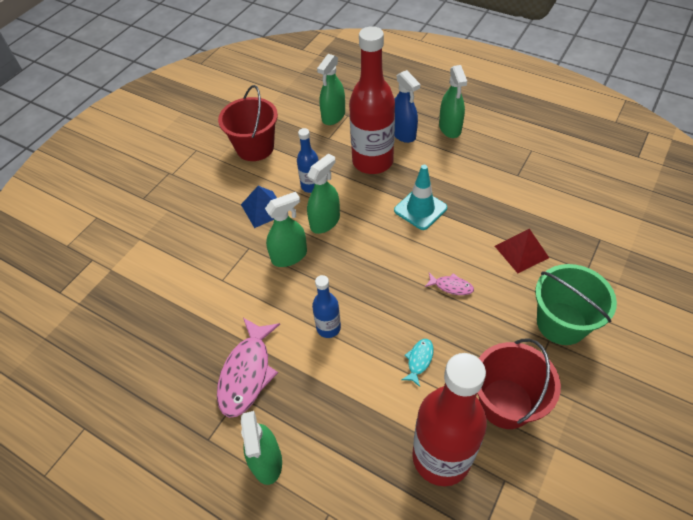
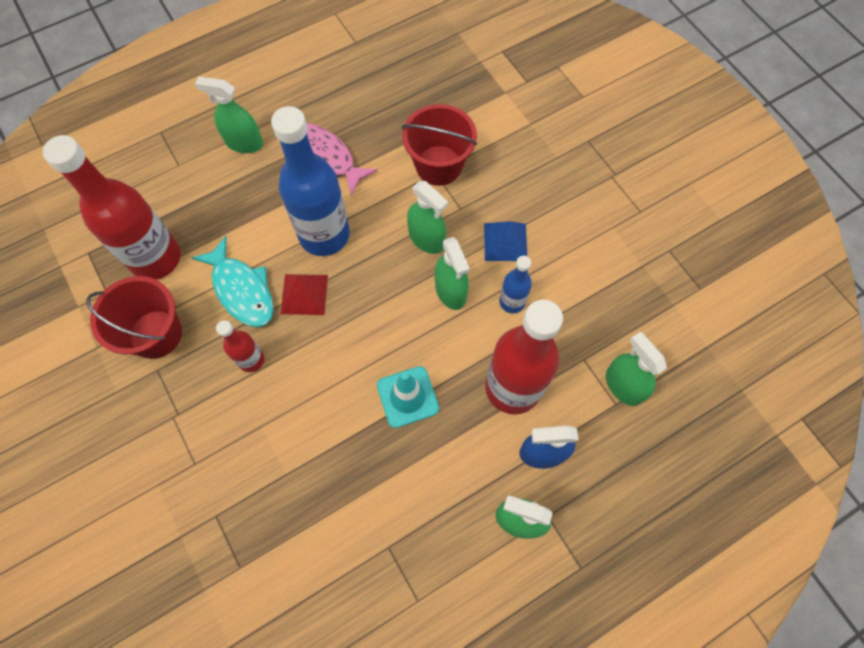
camera: 115 degrees right, 15 degrees up
(255, 147) = (610, 271): red bucket -> red bucket (439, 165)
(289, 256) = (426, 239): green spray bottle -> green spray bottle turned 45 degrees counterclockwise
(328, 328) = (324, 235): blue bottle -> blue bottle, size x2.05
(419, 360) = (242, 290): turquoise fish -> turquoise fish, size x2.07
(451, 286) = (293, 365): pink fish -> none
(469, 316) = (251, 360): none -> red bottle
(521, 252) = (284, 464): red pyramid -> red pyramid (304, 294)
(561, 323) = (184, 439): green bucket -> none

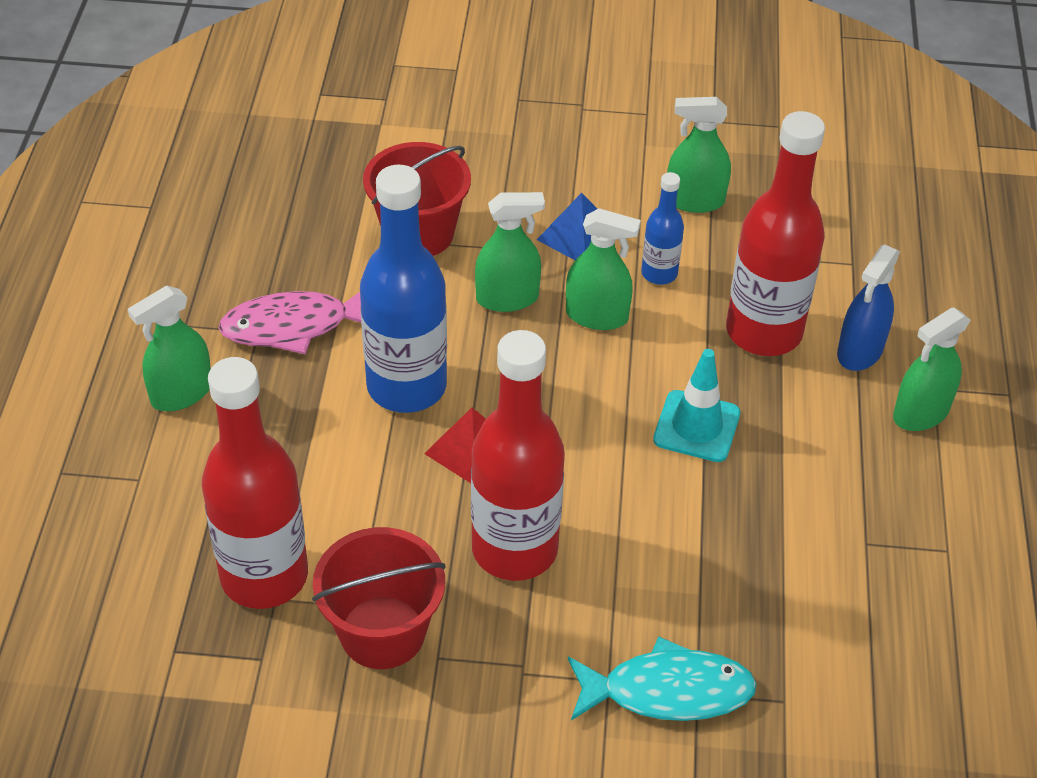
camera: 55 degrees left, 20 degrees down
(242, 290) = (404, 508): turquoise fish -> turquoise fish (668, 691)
(251, 360) = (514, 549): red bottle -> red bottle, size x2.05
(623, 386) = (836, 246): green spray bottle -> green spray bottle (694, 201)

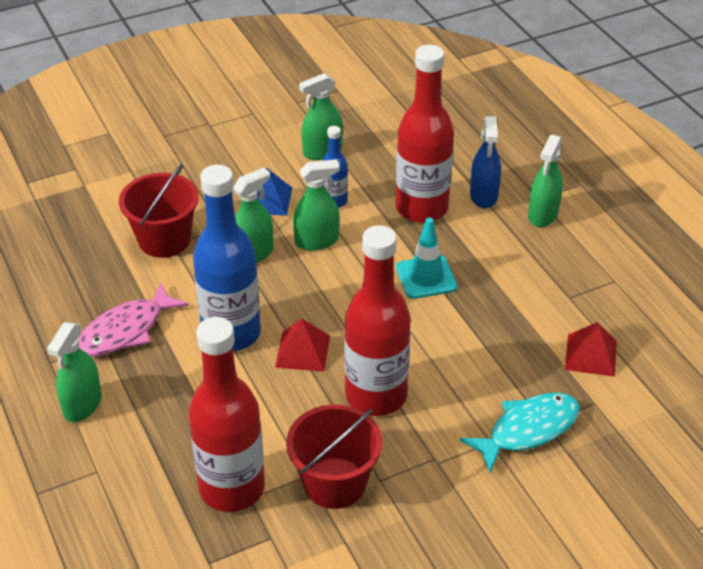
camera: 30 degrees left, 5 degrees down
(831, 635) = (590, 355): none -> red pyramid

